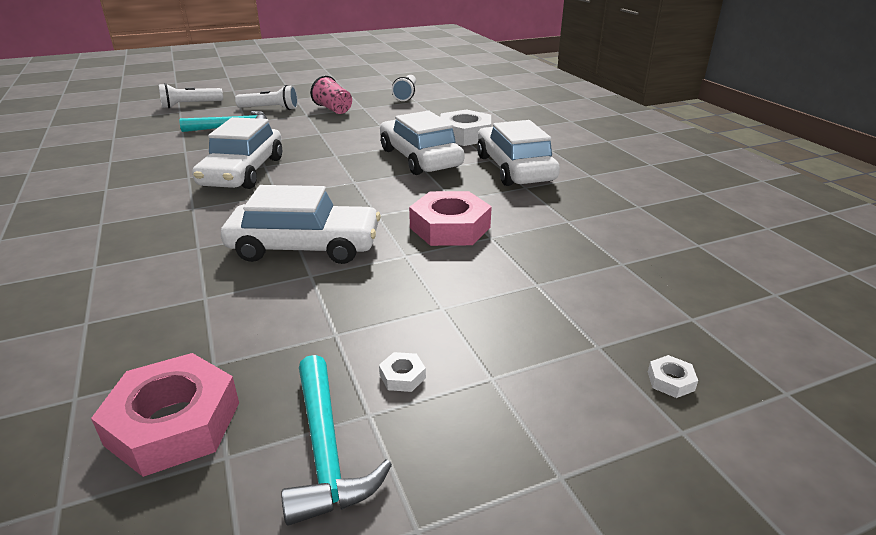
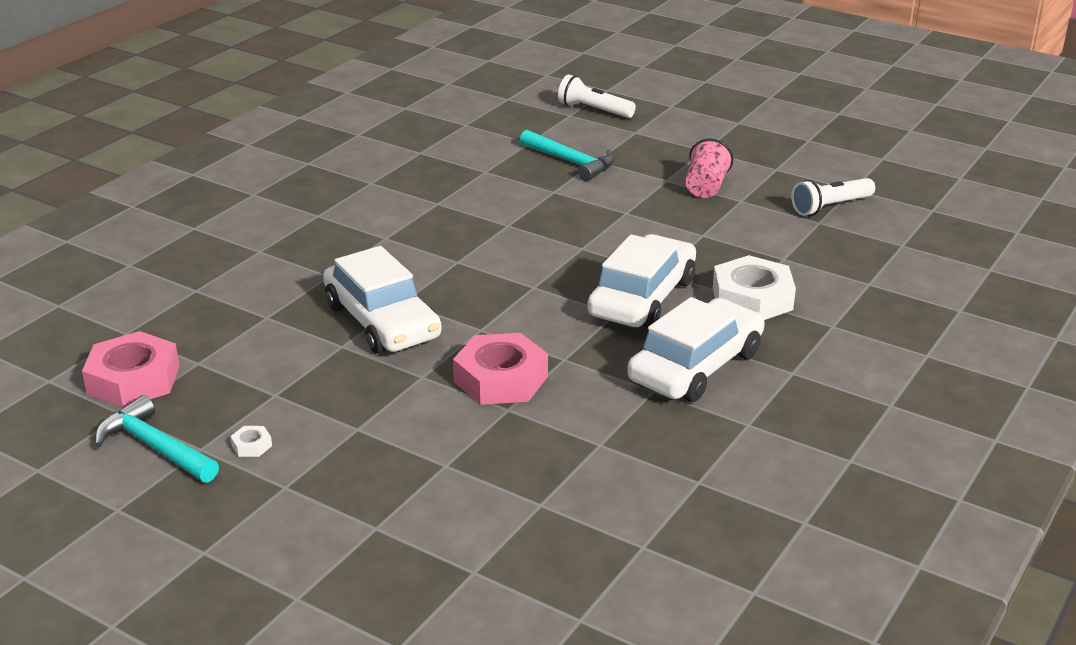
camera: 55 degrees right, 0 degrees up
(243, 172) = (480, 222): white car -> none
(270, 109) = (650, 153): white flashlight -> none
(326, 450) = (154, 447): turquoise hammer -> turquoise hammer turned 90 degrees clockwise
(670, 381) = (359, 578): white nut -> none

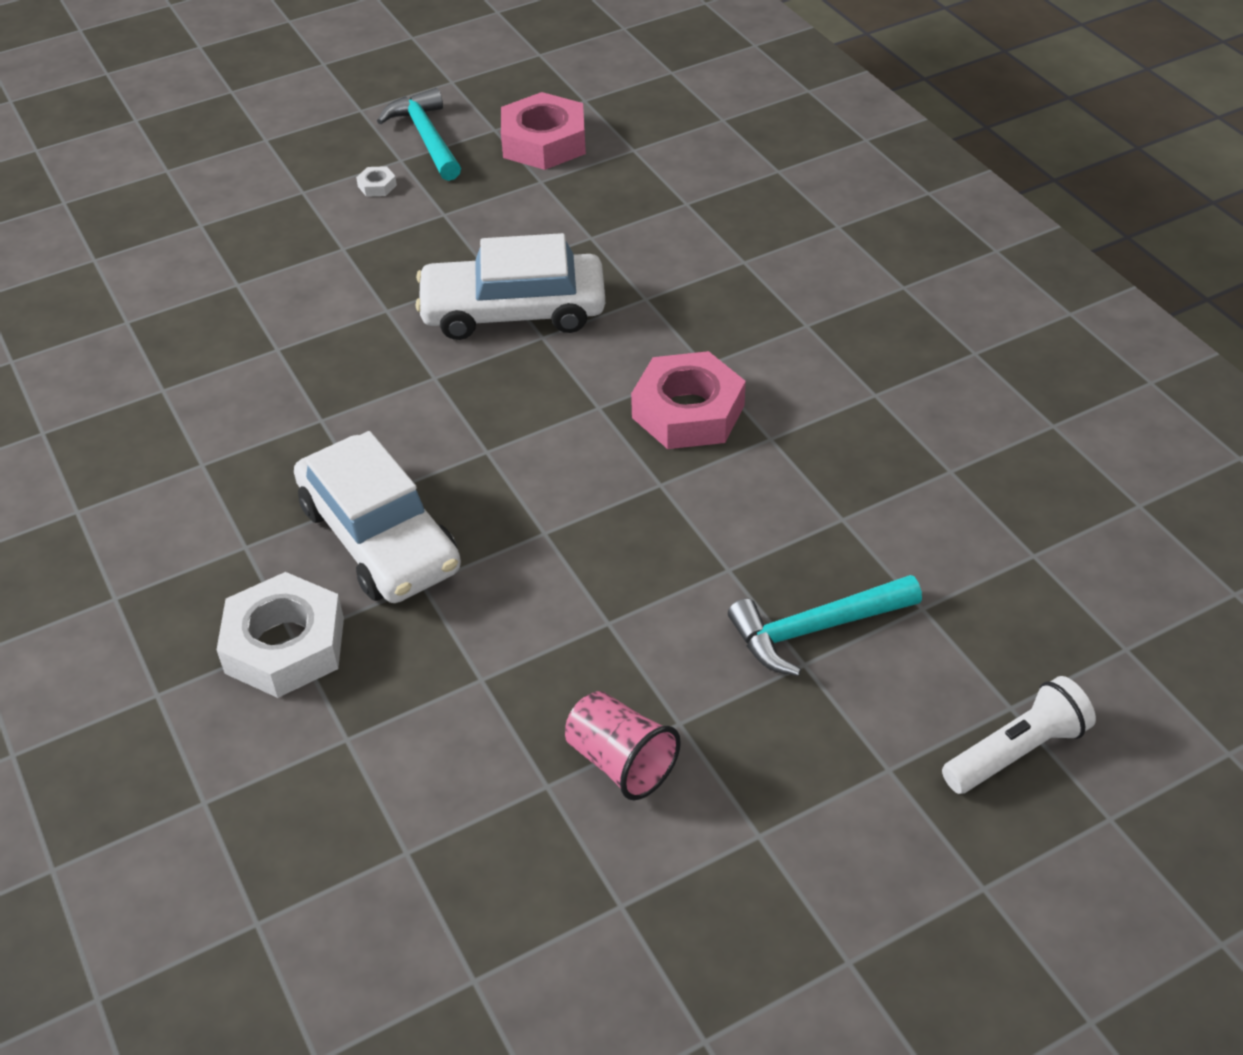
camera: 120 degrees right, 15 degrees up
(154, 447) = (426, 138): turquoise hammer -> turquoise hammer turned 90 degrees counterclockwise
(501, 379) = (330, 361): pink nut -> pink nut (688, 411)
(696, 366) = (206, 519): white car -> none
(830, 207) = (439, 901): white flashlight -> none

